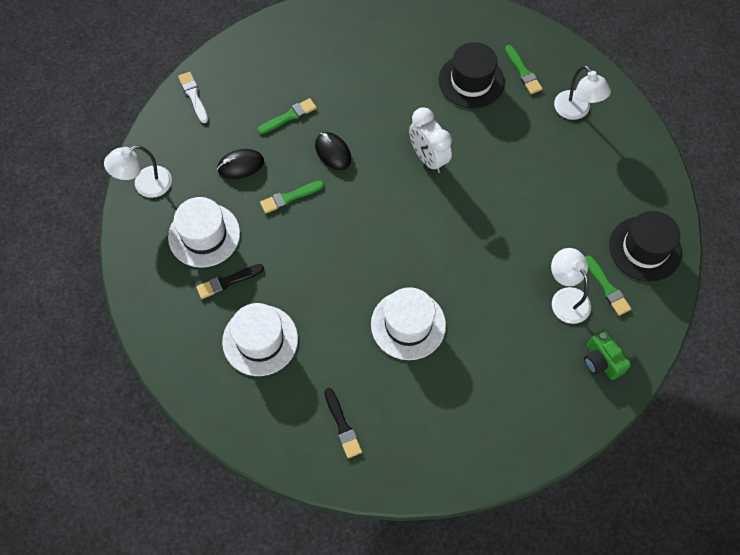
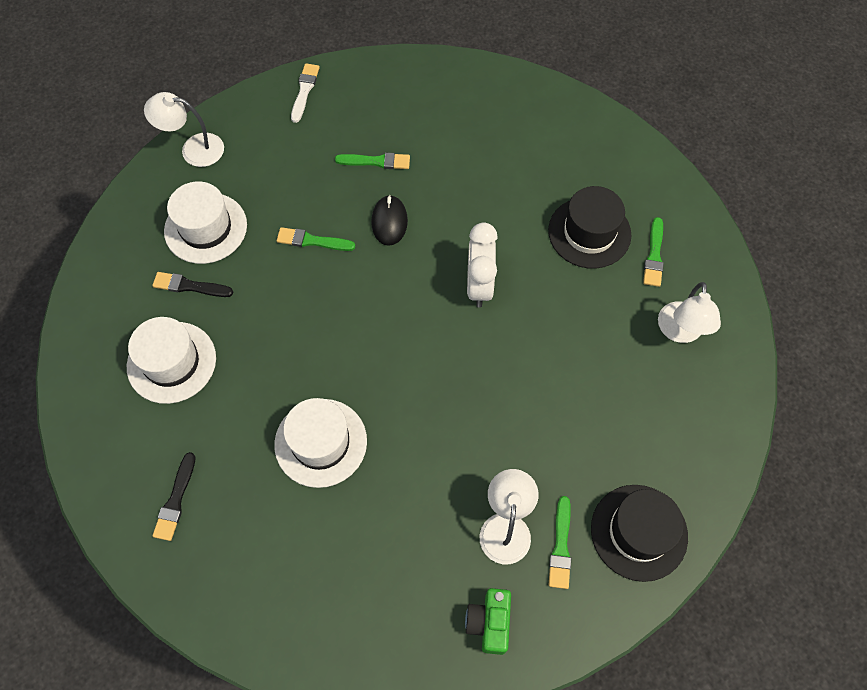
camera: 35 degrees right, 0 degrees up
(240, 165) = (293, 182): black mouse -> none

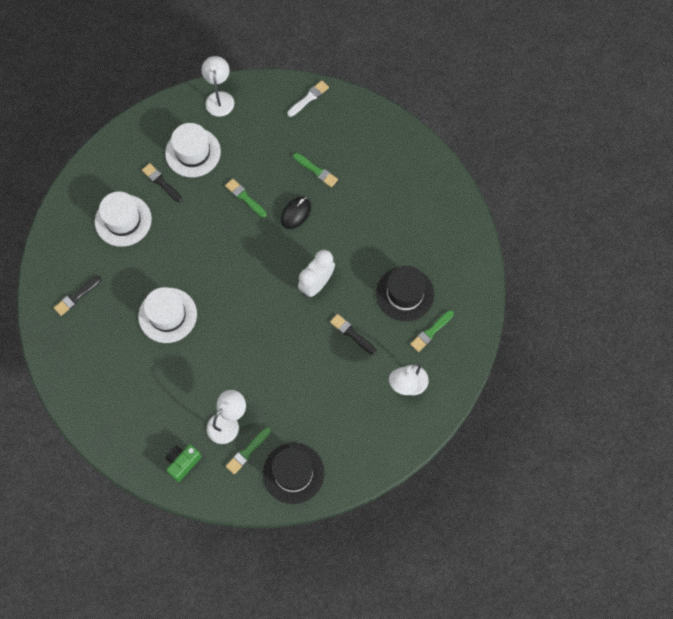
camera: 35 degrees right, 5 degrees up
(193, 149) = (219, 98): white lamp -> white lamp turned 45 degrees clockwise
(567, 315) = (351, 333): none -> black brush

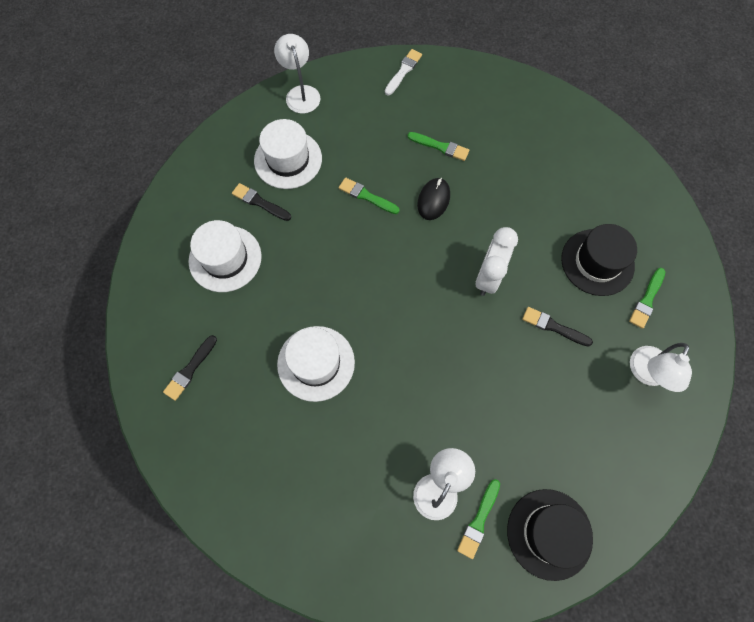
camera: 15 degrees left, 0 degrees up
(183, 463) = (397, 562): green camera -> none

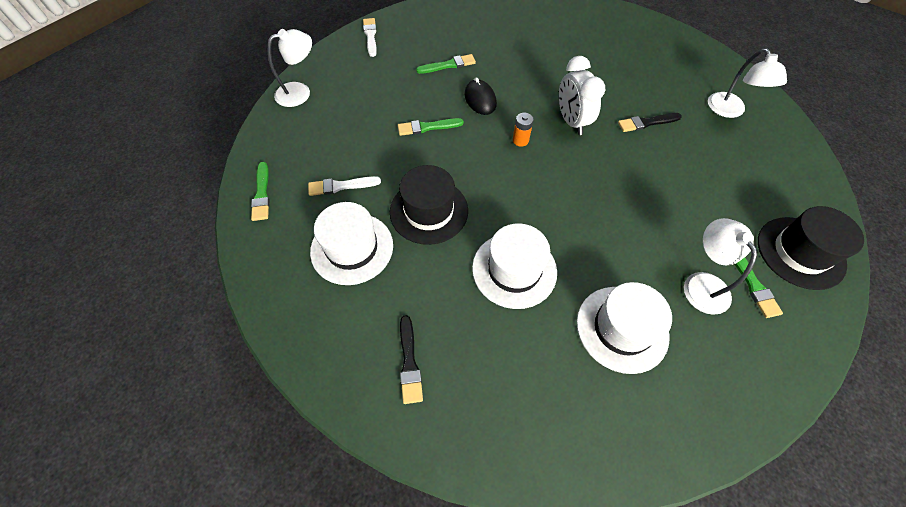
camera: 40 degrees left, 10 degrees down
(259, 202) = (341, 186): black brush -> white brush
(288, 159) = (335, 141): white hat -> white hat (622, 328)
(301, 93) = (300, 92): white lamp -> white lamp turned 120 degrees clockwise
(428, 262) = (520, 140): none -> orange battery
(597, 262) = (626, 69): black hat -> black hat (429, 211)
(647, 300) = (679, 71): green brush -> green brush (262, 194)

